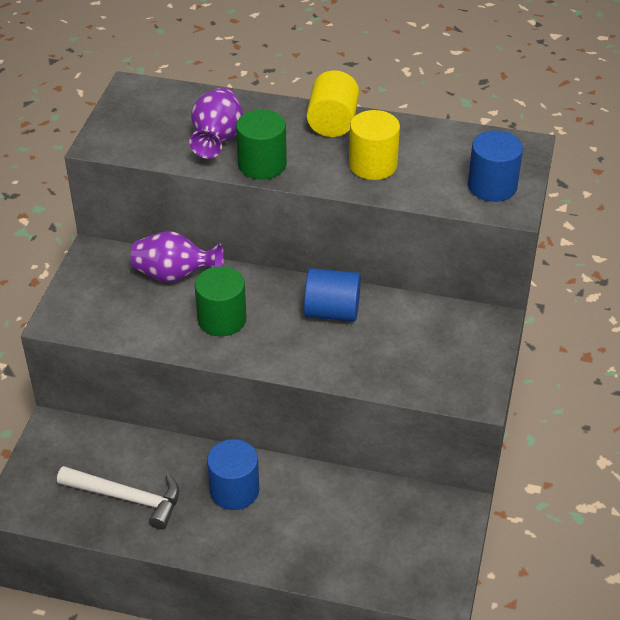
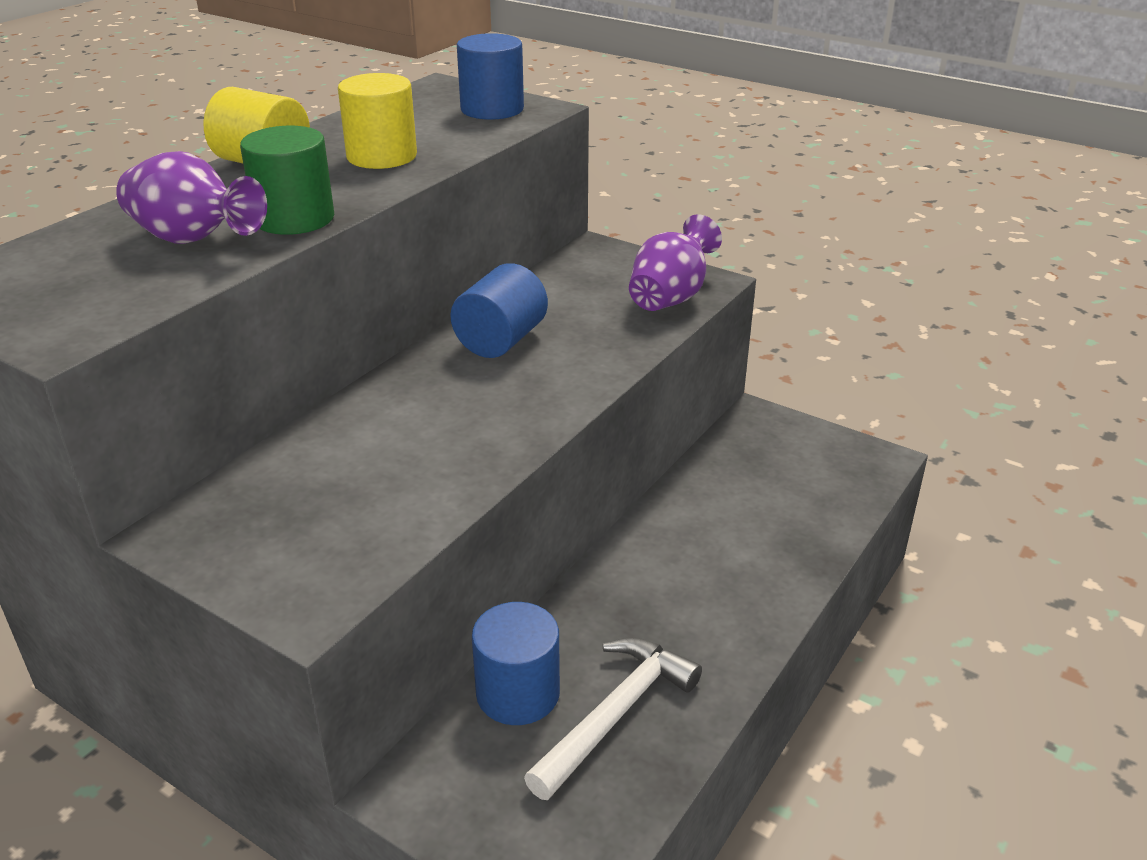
camera: 70 degrees left, 10 degrees down
(174, 275) = (312, 455): purple vase -> purple vase (670, 297)
(222, 319) = (446, 429): green cylinder -> none
(234, 490) = (652, 590): blue cylinder -> blue cylinder (518, 693)

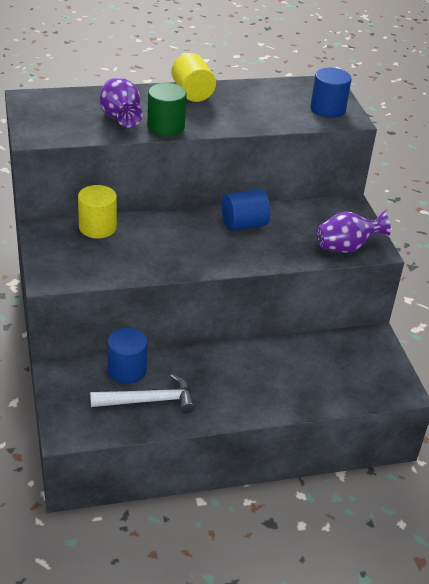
camera: 40 degrees right, 5 degrees up
(381, 156) = (241, 112): yellow cylinder -> yellow cylinder (97, 227)

